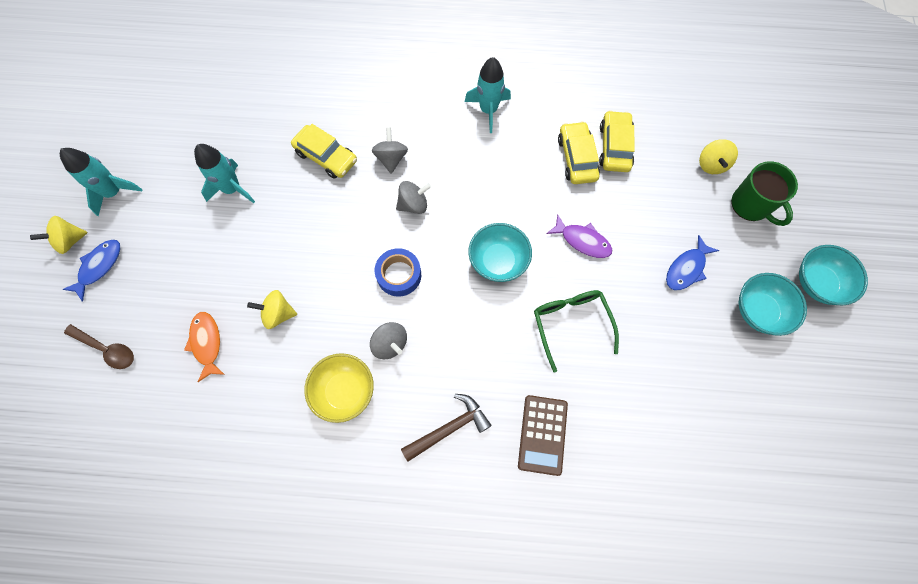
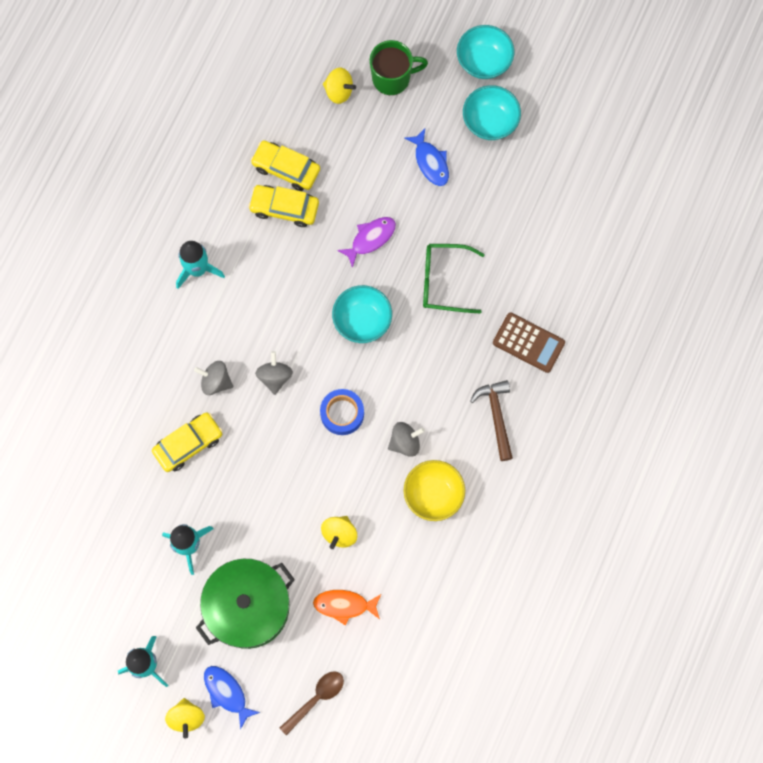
camera: 70 degrees left, 5 degrees up
(185, 257) = (248, 607): none -> green pot

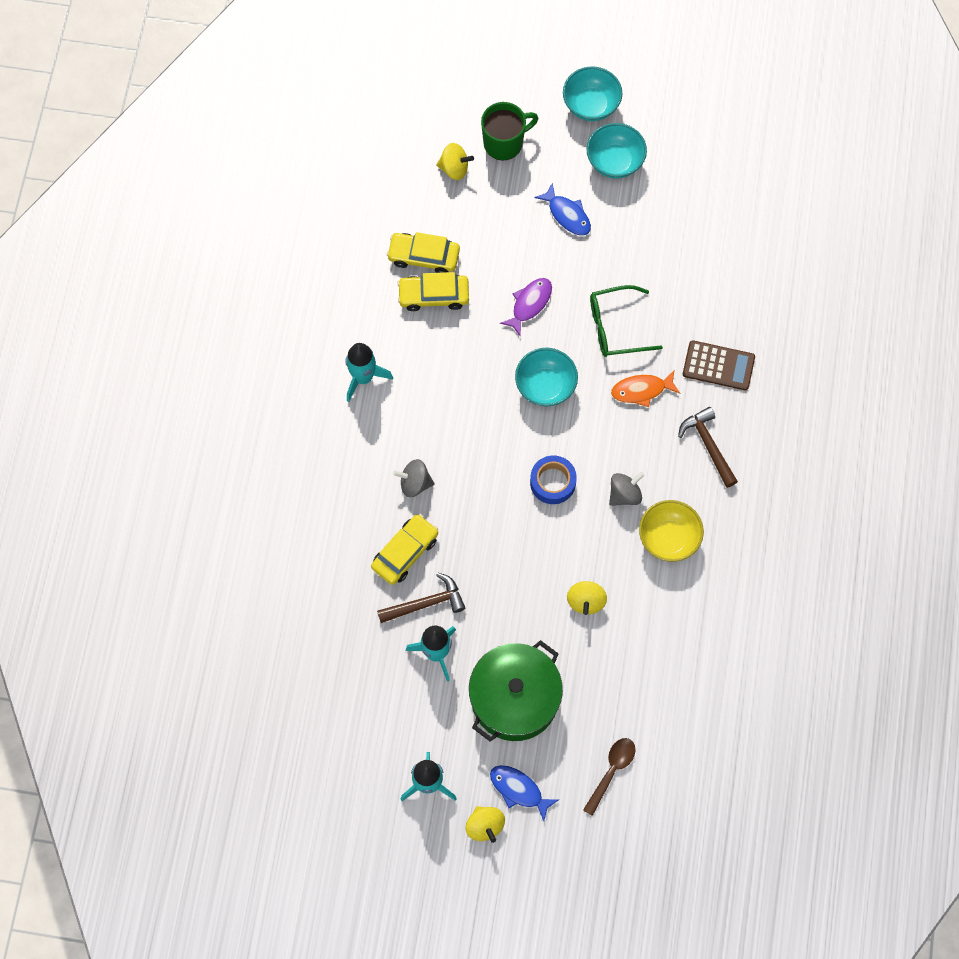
camera: 15 degrees left, 5 degrees down
(193, 496) = (426, 603): none -> brown hammer
(275, 377) = (473, 463): grey spinning top -> none
(344, 605) = (612, 671): orange fish -> orange fish (641, 390)

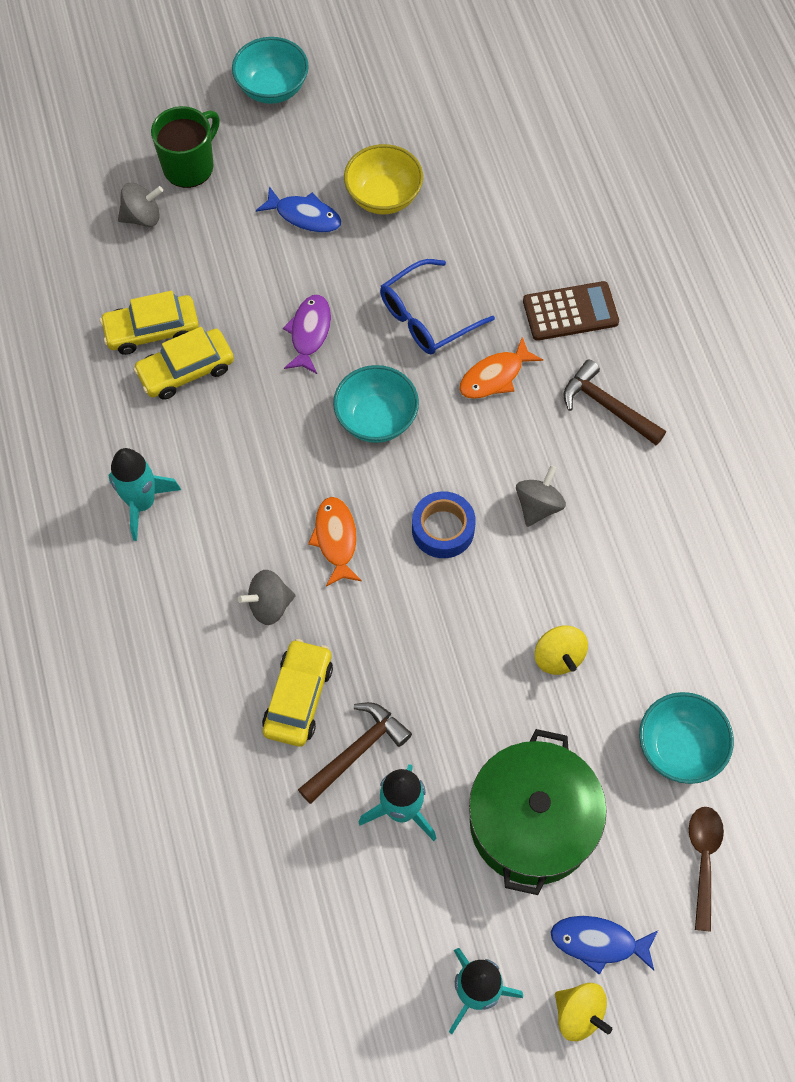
camera: 25 degrees left, 5 degrees down
(454, 168) = (142, 217): yellow spinning top -> grey spinning top
(478, 458) = (336, 539): none -> orange fish
(615, 161) = (331, 137): turquoise bowl -> turquoise bowl (679, 748)
(616, 327) = (427, 317): green glasses -> blue glasses
(668, 538) = (619, 535): yellow bowl -> yellow bowl (383, 196)

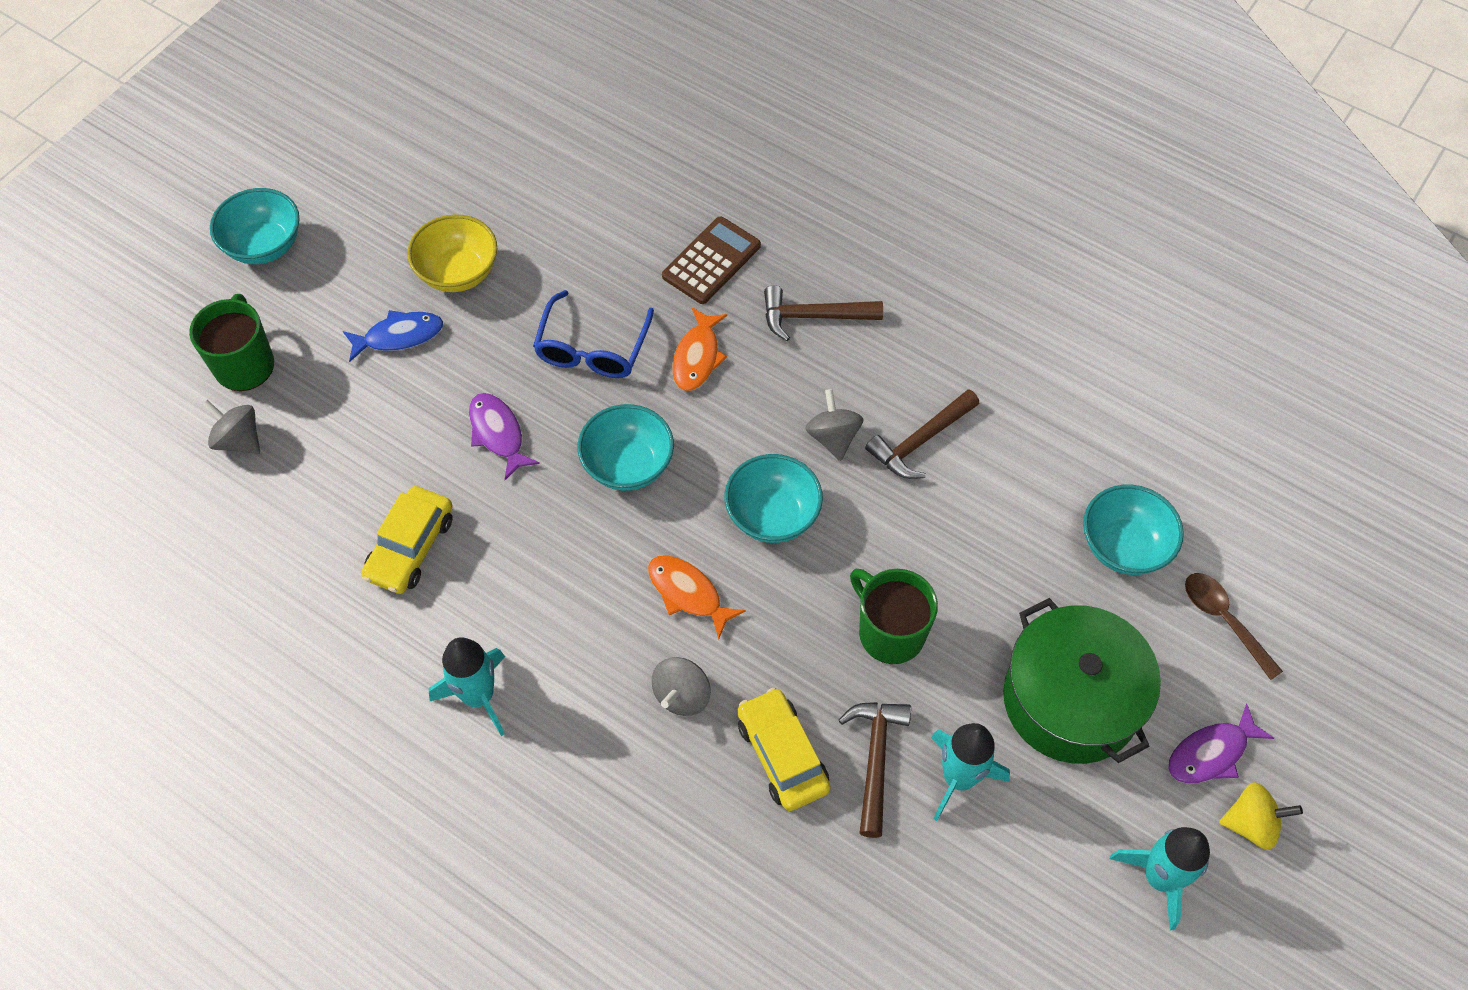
camera: 40 degrees left, 5 degrees down
(142, 217) = (239, 440): grey spinning top -> grey spinning top turned 90 degrees counterclockwise
(152, 330) = (343, 535): yellow car -> none
(443, 529) = (772, 515): blue tape -> turquoise bowl
(448, 673) = (889, 632): none -> green mug
(558, 657) = (964, 548): yellow spinning top -> none
(598, 942) = (1211, 753): blue fish -> purple fish
(599, 556) = (920, 441): none -> brown hammer

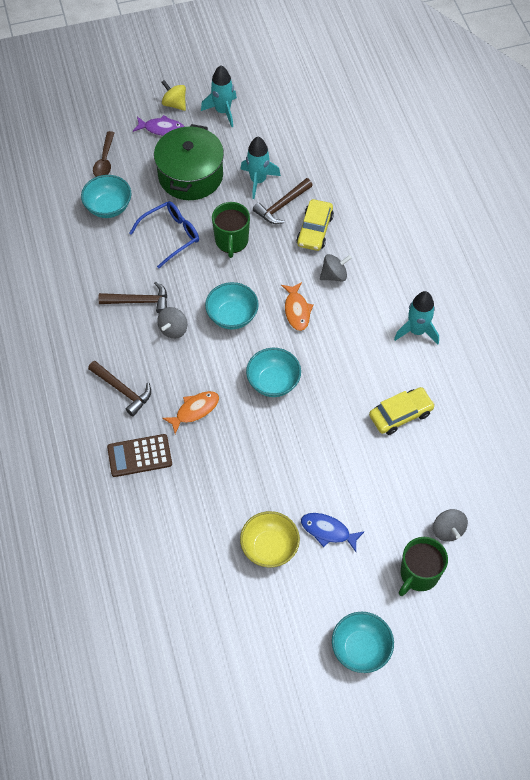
camera: 140 degrees left, 0 degrees up
(498, 433) = (319, 440): purple fish -> none
(592, 348) = (239, 452): blue glasses -> blue glasses (171, 235)

